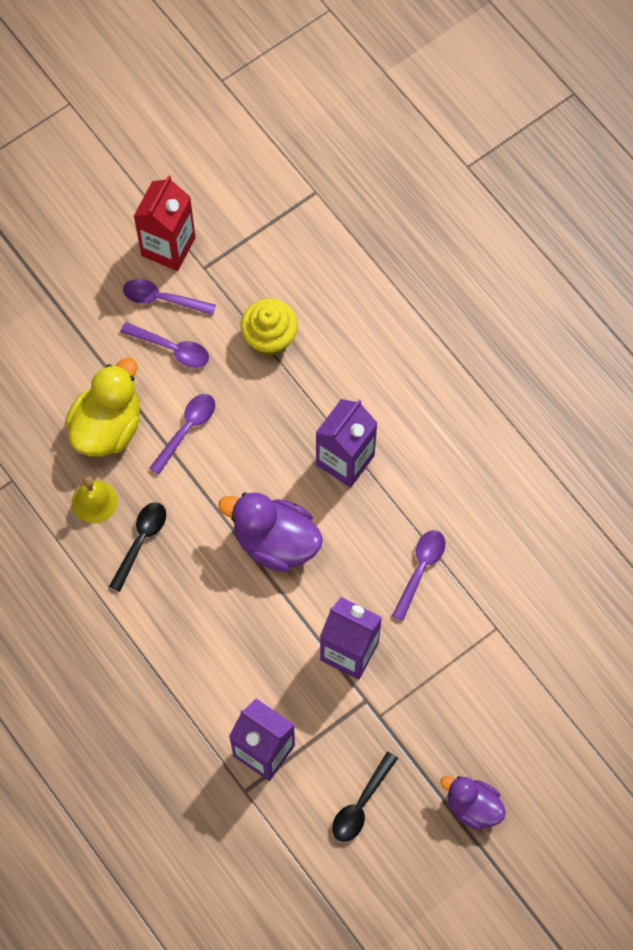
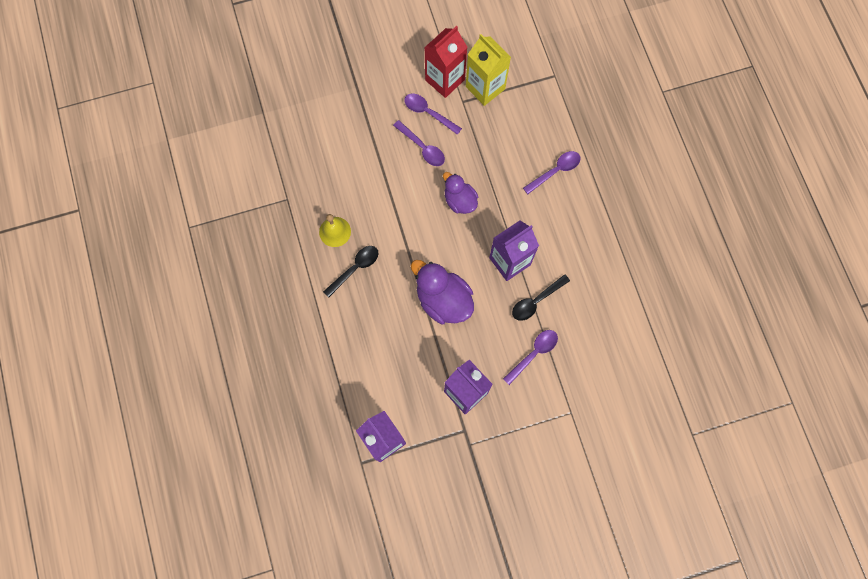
camera: 20 degrees right, 5 degrees up
(107, 426) = (361, 185): yellow duck -> none
(186, 429) = (412, 204): purple spoon -> purple spoon (555, 171)
(227, 239) = (485, 88): none -> yellow carton
(269, 337) = (489, 162): yellow cupcake -> none
(361, 804) = (435, 501): black spoon -> black spoon (536, 301)
(472, 806) = (511, 531): purple duck -> purple duck (460, 201)

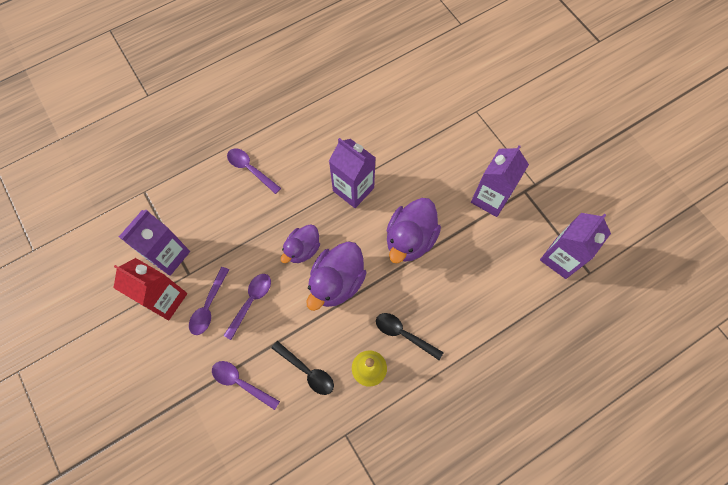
camera: 105 degrees left, 5 degrees down
(419, 223) = (337, 282): none -> purple duck
(485, 88) = (168, 255): yellow carton -> purple carton
(533, 354) = (435, 150): purple spoon -> purple spoon (241, 383)
(536, 301) = (385, 158): black spoon -> black spoon (307, 371)

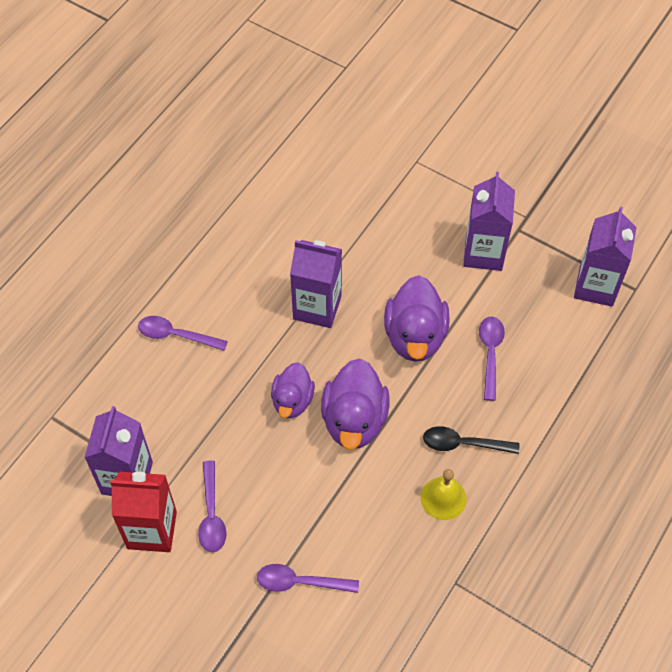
camera: 25 degrees left, 10 degrees down
(251, 302) = (262, 487): purple spoon -> purple spoon (490, 354)
(307, 371) = (372, 534): black spoon -> none

